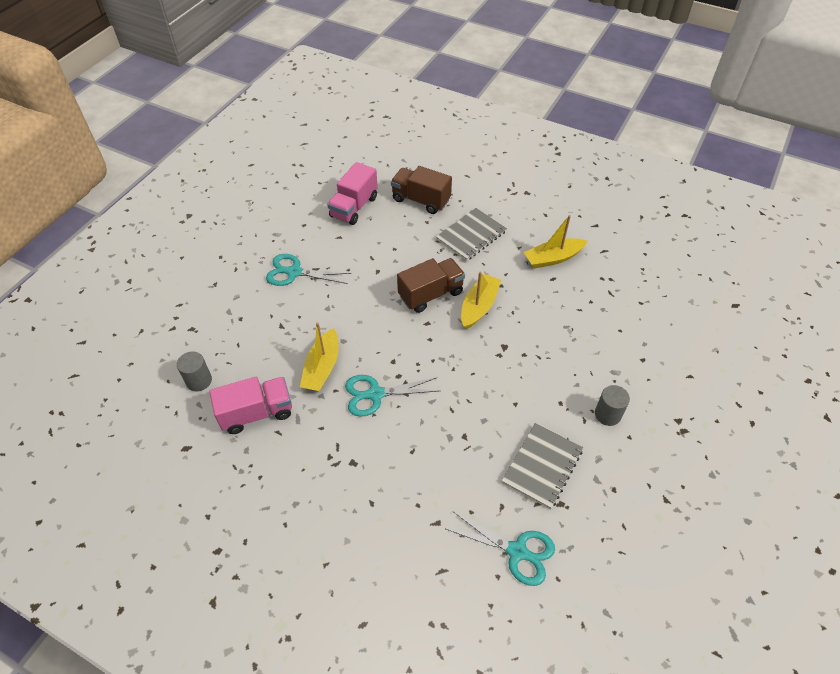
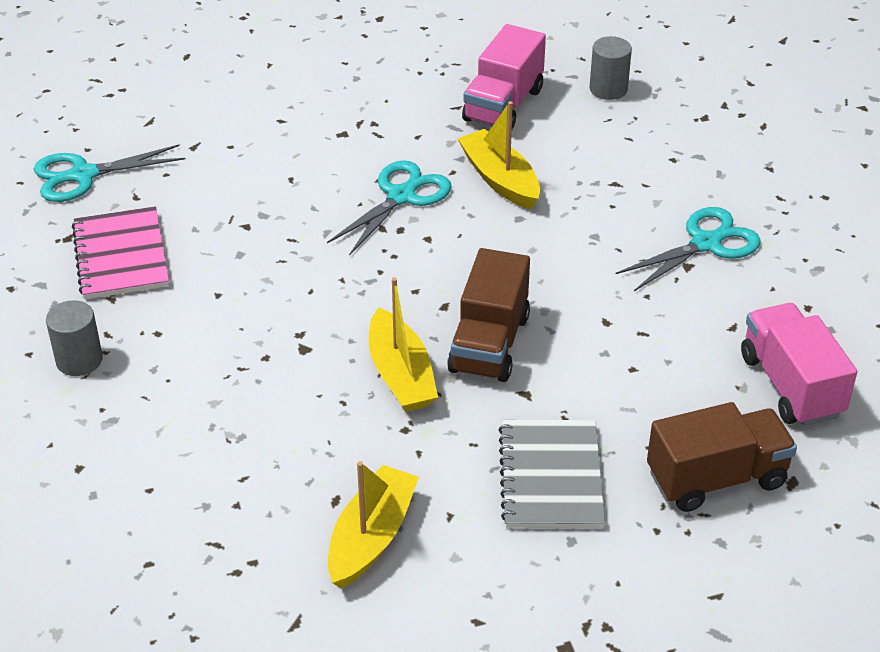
camera: 135 degrees right, 10 degrees down
(542, 466) = (121, 256): grey notebook -> pink notebook

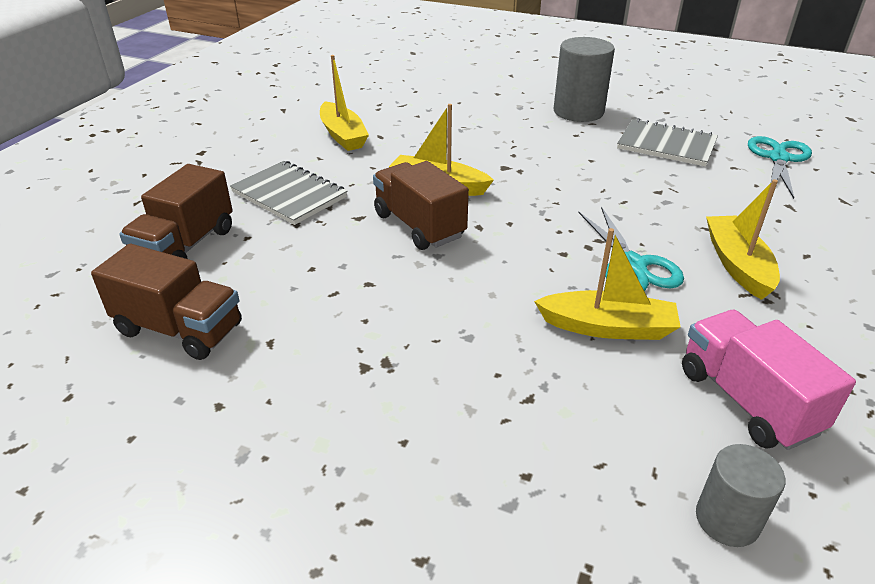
camera: 130 degrees right, 5 degrees down
(79, 360) = (578, 112): grey cylinder -> grey cylinder, size x1.72
(121, 256) = (666, 145): pink notebook -> grey notebook
(337, 148) = (737, 264): none -> yellow boat
(705, 244) = (374, 399): turquoise scissors -> none
(791, 385) = (179, 329): pink truck -> brown truck

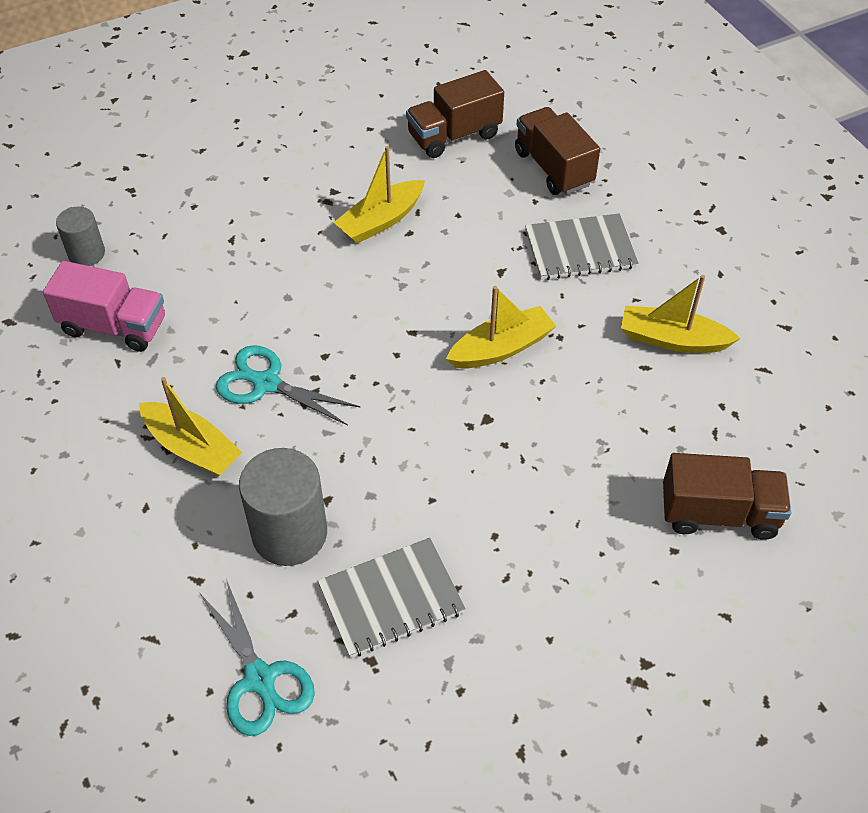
camera: 130 degrees right, 15 degrees up
(419, 225) = (451, 298): brown truck -> brown truck (719, 513)
(578, 112) = (547, 591): grey cylinder -> grey cylinder (289, 533)
(608, 327) = (233, 316): yellow boat -> yellow boat (381, 221)

